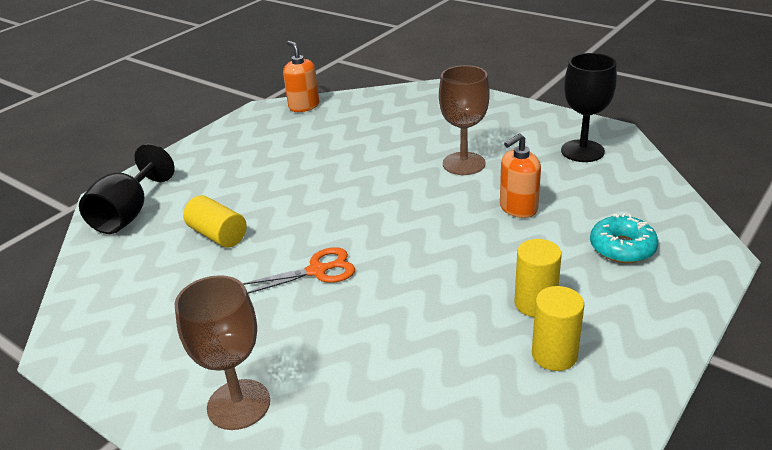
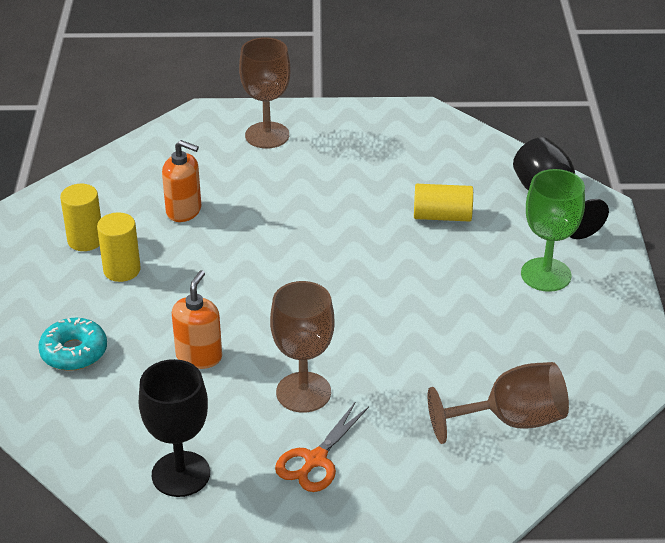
camera: 140 degrees right, 5 degrees up
(222, 169) = (546, 275): none -> green goblet
(304, 106) = (601, 403): orange soap dispenser -> orange soap dispenser (184, 211)
(317, 271) = (319, 224): orange scissors -> orange scissors (315, 460)
(360, 114) = (511, 420): none -> brown goblet

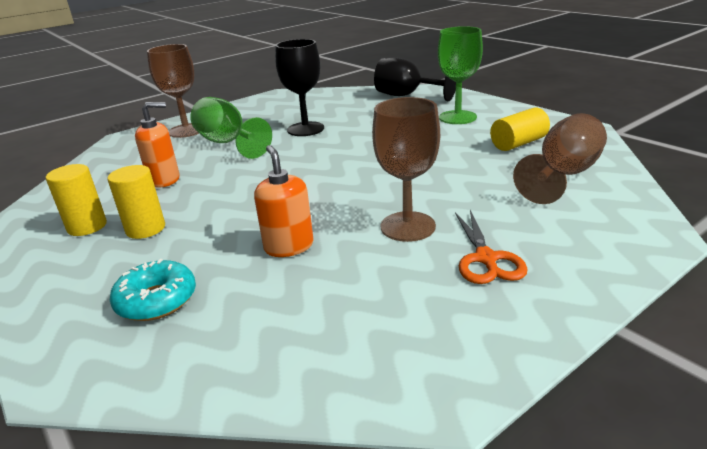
camera: 35 degrees left, 10 degrees down
(181, 474) = (392, 333): black goblet -> black goblet (305, 129)
(283, 183) = (228, 143): none -> green goblet
(442, 216) = (357, 120): yellow cylinder -> yellow cylinder (518, 143)

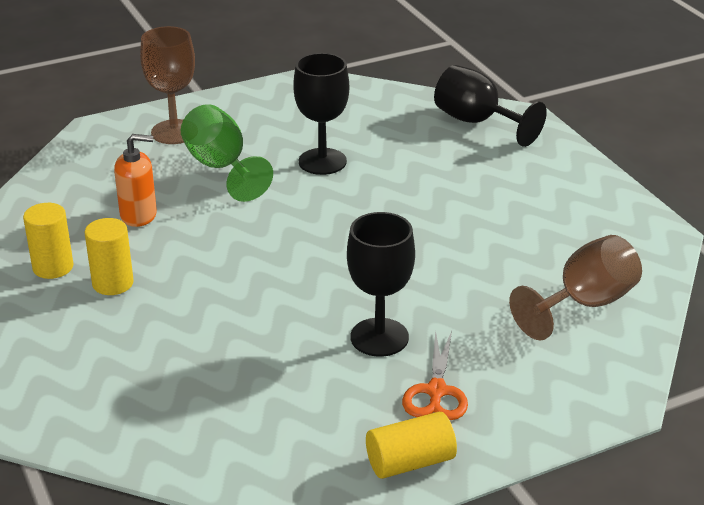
camera: 10 degrees right, 5 degrees up
(156, 300) = (117, 371): turquoise donut -> none
(289, 246) = (252, 336): orange soap dispenser -> none
(407, 226) = (379, 337): brown goblet -> black goblet
(457, 117) = (520, 181): green goblet -> none
(518, 143) = (567, 244): yellow cylinder -> yellow cylinder (410, 462)

